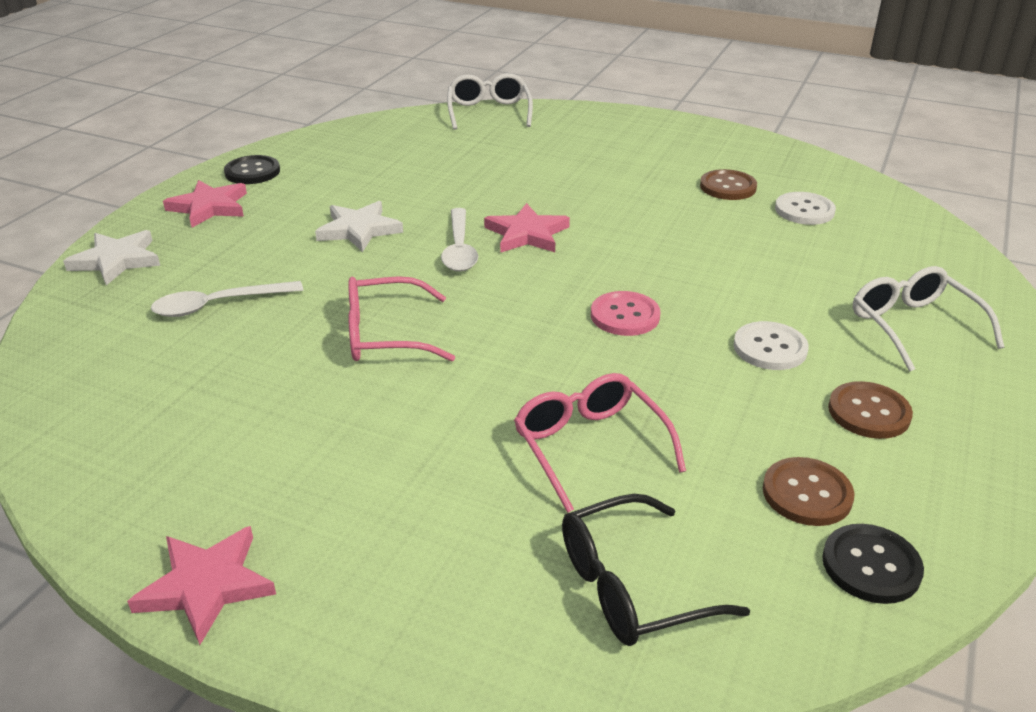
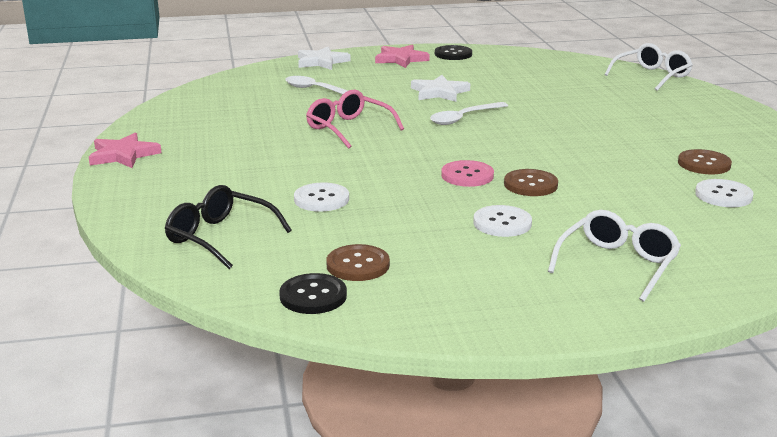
camera: 55 degrees right, 10 degrees down
(527, 234) = (514, 128): pink star -> none
(589, 446) = (321, 199): pink glasses -> white button
(869, 412) = (475, 268): brown button -> brown button (530, 185)

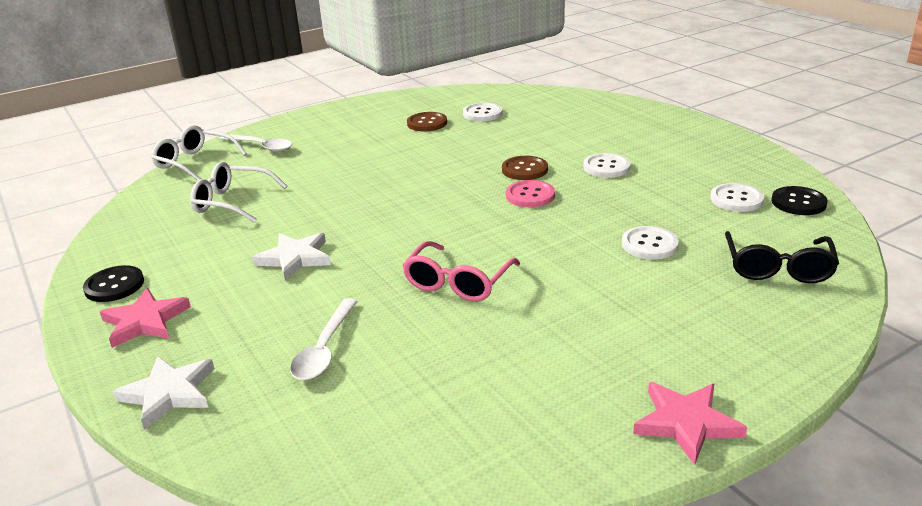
camera: 110 degrees left, 5 degrees up
(358, 265) = (736, 199): brown button -> white button
(464, 118) = (380, 226): white spoon -> white spoon (261, 146)
(617, 264) = (624, 128): white glasses -> white glasses (232, 202)

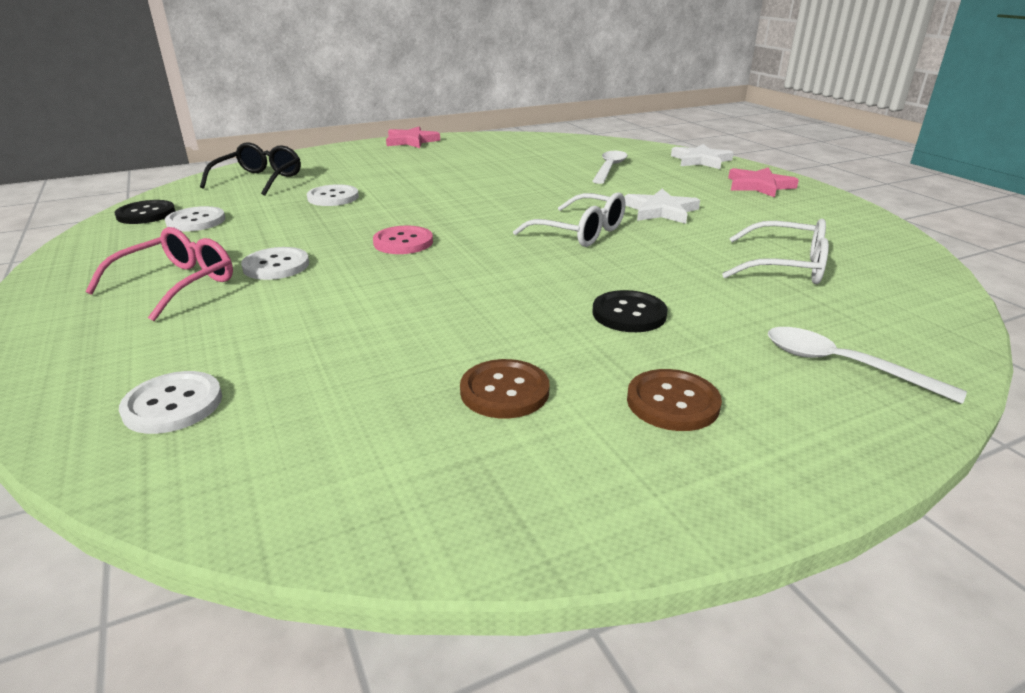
camera: 175 degrees left, 0 degrees up
(114, 285) = (820, 205): black button -> black button (629, 314)
(194, 162) = (939, 341): white glasses -> white glasses (580, 232)
(457, 283) = (511, 188): pink glasses -> pink glasses (177, 284)
(482, 114) = (371, 407): white button -> white button (173, 404)
(524, 170) = (384, 273): brown button -> brown button (672, 402)

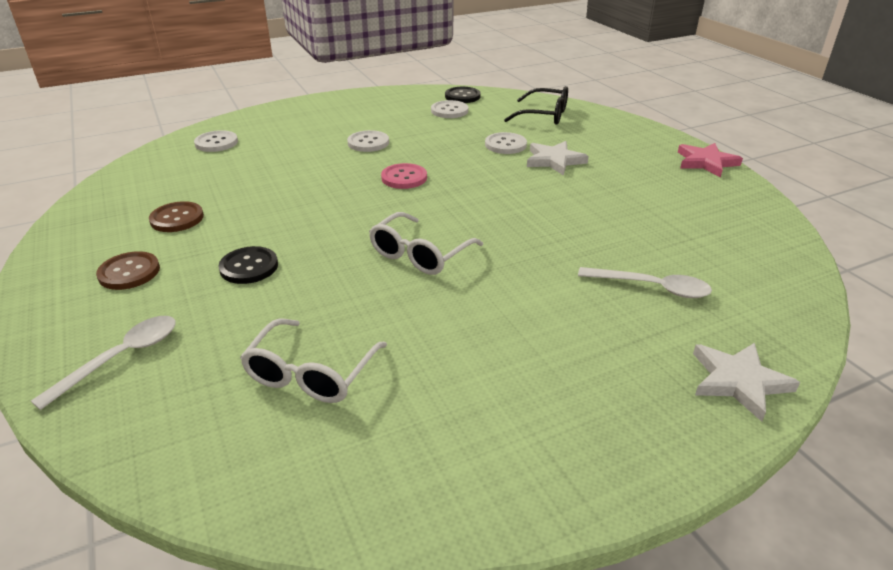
camera: 90 degrees right, 5 degrees up
(177, 284) = (347, 122): pink glasses -> none
(661, 211) = (486, 310): white star -> white star (554, 160)
(759, 186) = (612, 422): pink star -> none

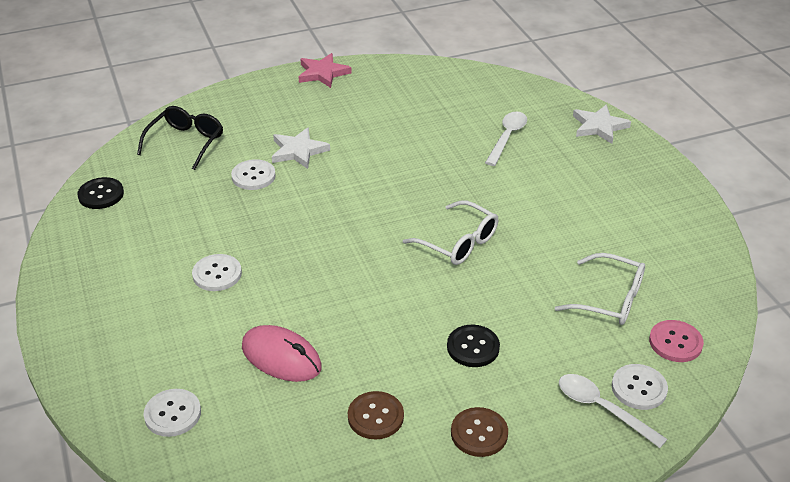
camera: 85 degrees left, 5 degrees up
(263, 174) = (281, 357): none -> pink mouse
(404, 178) = (313, 248): pink button -> pink button (675, 342)
(449, 111) = (144, 208): white button -> white button (639, 388)

